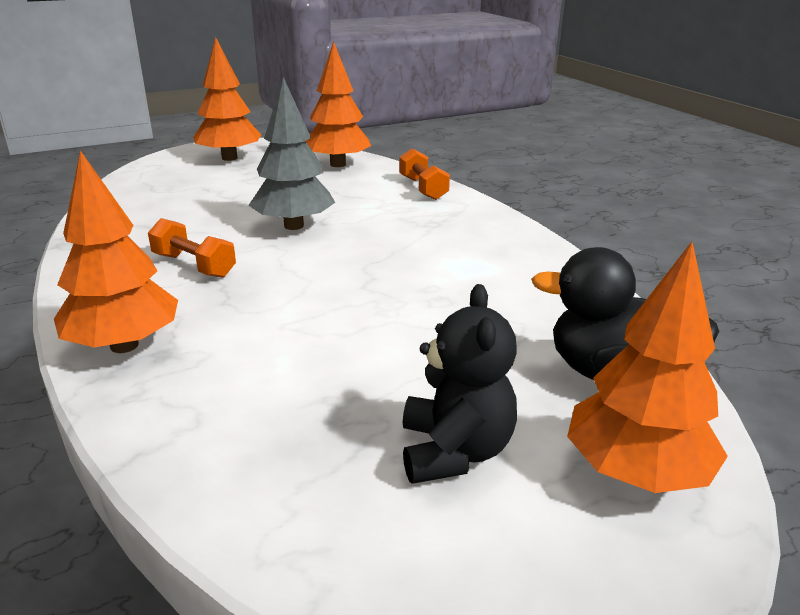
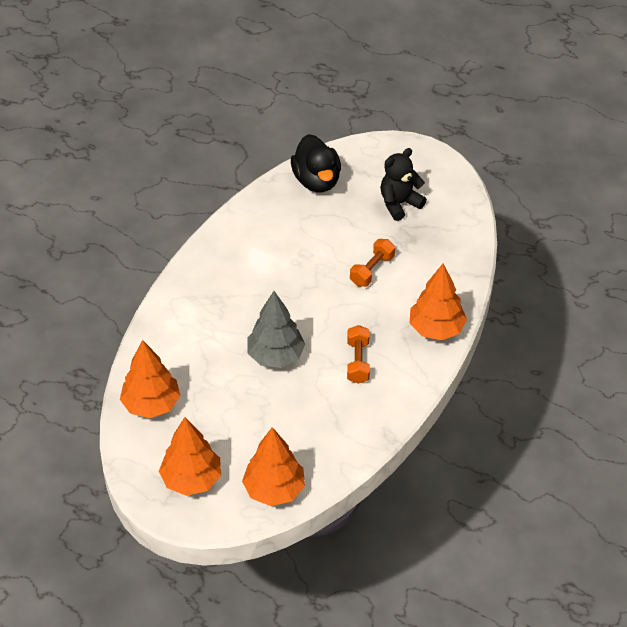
camera: 125 degrees left, 20 degrees up
(423, 188) = (162, 332): orange dumbbell -> orange dumbbell (372, 270)
(635, 473) = (369, 162): orange tree -> orange tree (274, 490)

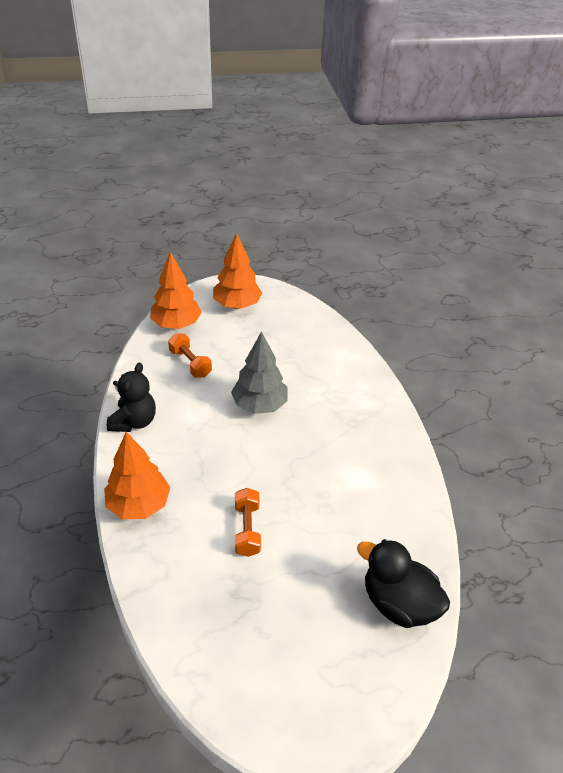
camera: 140 degrees right, 5 degrees down
(151, 404) = (312, 330): orange tree -> none
(358, 362) = (188, 436): orange dumbbell -> orange dumbbell (190, 363)
(399, 204) = (286, 633): black teddy bear -> black teddy bear (134, 421)

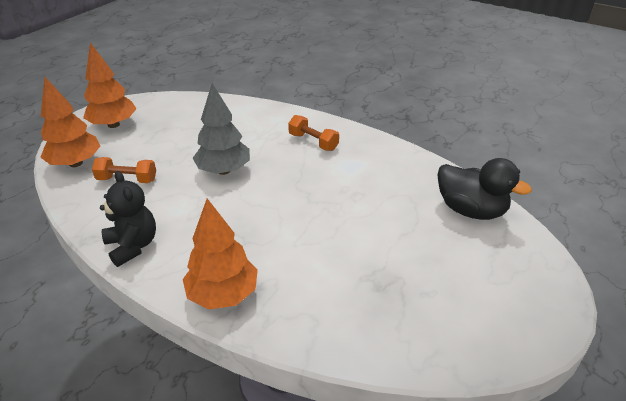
camera: 45 degrees left, 5 degrees down
(247, 529) = (327, 245): orange dumbbell -> orange dumbbell (313, 142)
(398, 603) = (470, 210): black duck -> black duck turned 135 degrees counterclockwise

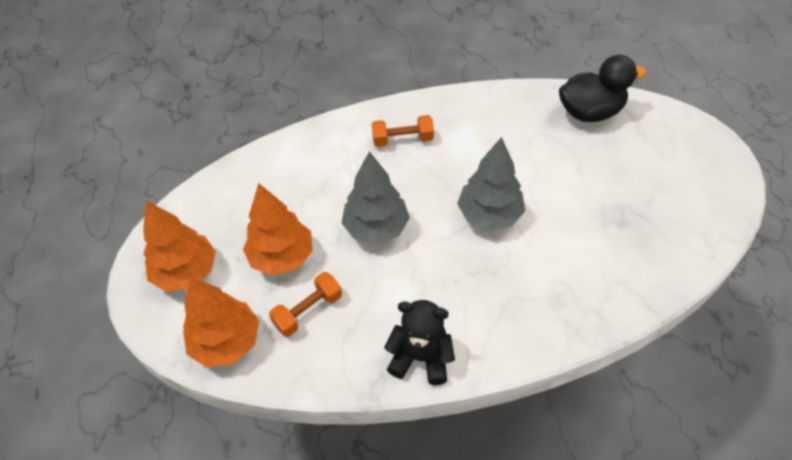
camera: 45 degrees left, 15 degrees up
(223, 294) = (545, 325): orange tree -> orange tree (282, 257)
(296, 212) = (489, 215): none -> grey tree

